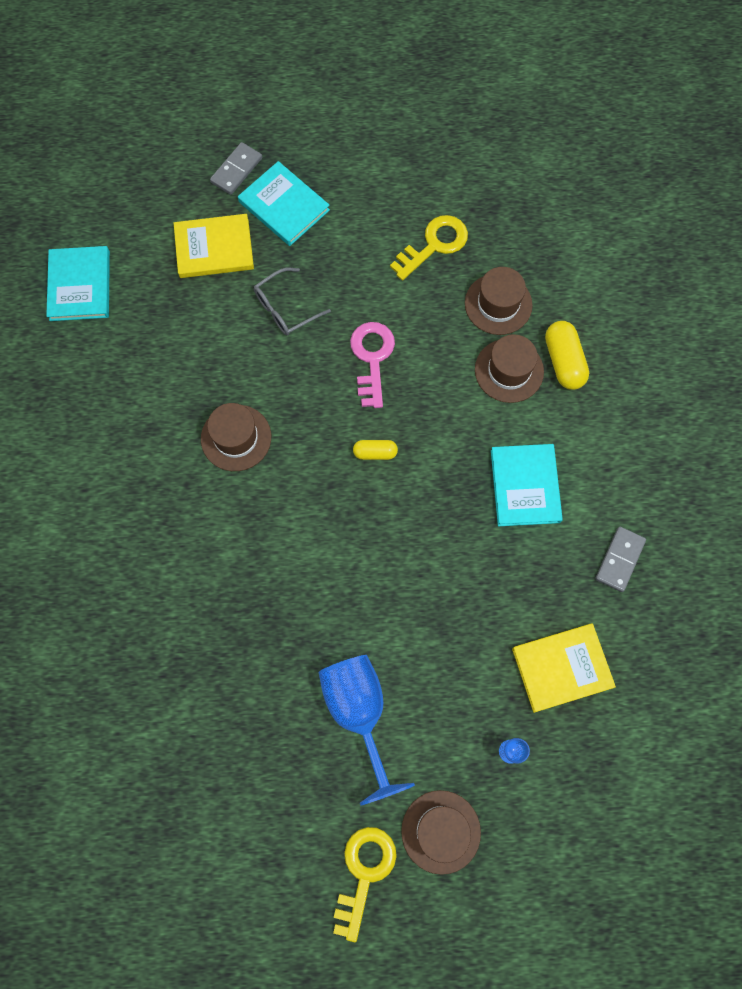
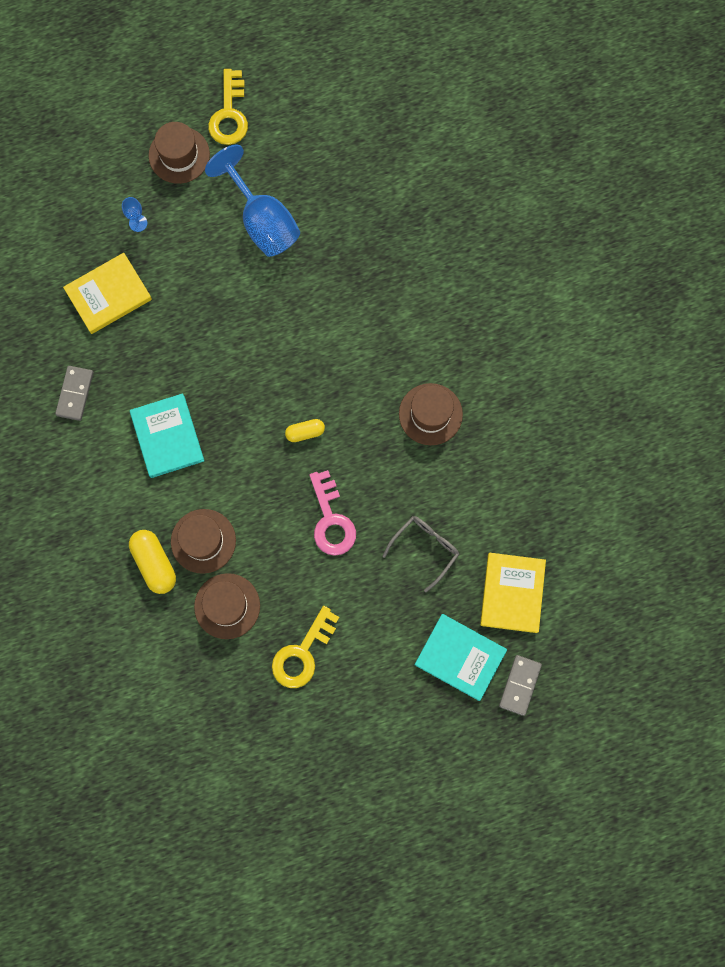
camera: 165 degrees right, 5 degrees up
(80, 285) = (623, 521): turquoise book -> none
(214, 248) = (512, 593): yellow book -> yellow book turned 60 degrees counterclockwise

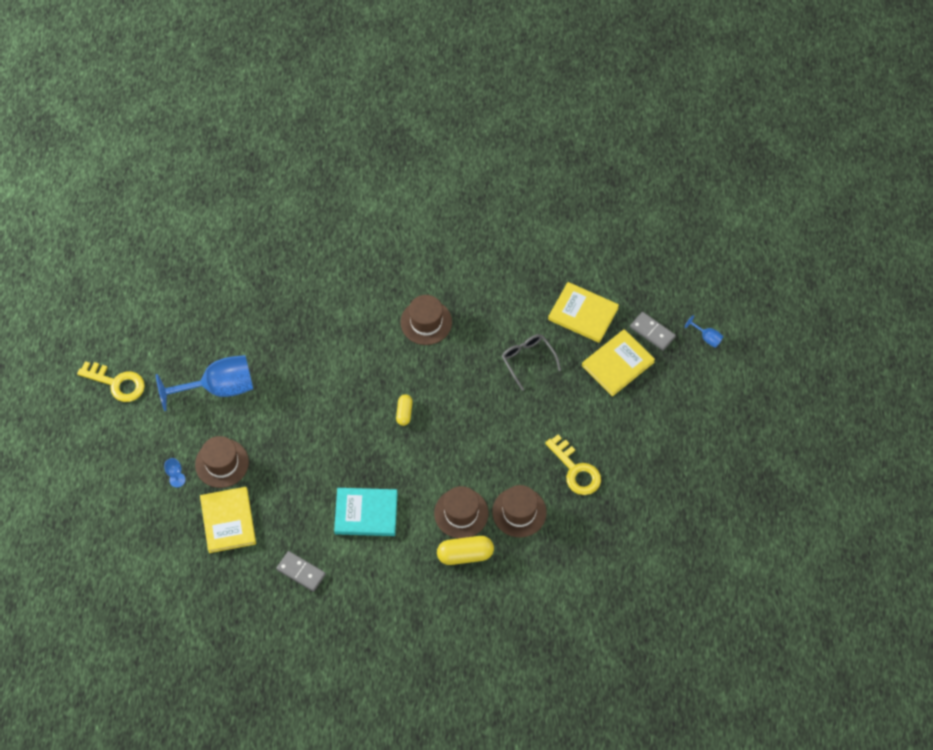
camera: 70 degrees left, 15 degrees down
(179, 155) = (133, 431): brown hat -> brown hat (222, 463)
(331, 520) = (480, 417): pink key -> none
(460, 657) = (618, 364): turquoise book -> yellow book
(538, 755) = (707, 337): none -> blue goblet

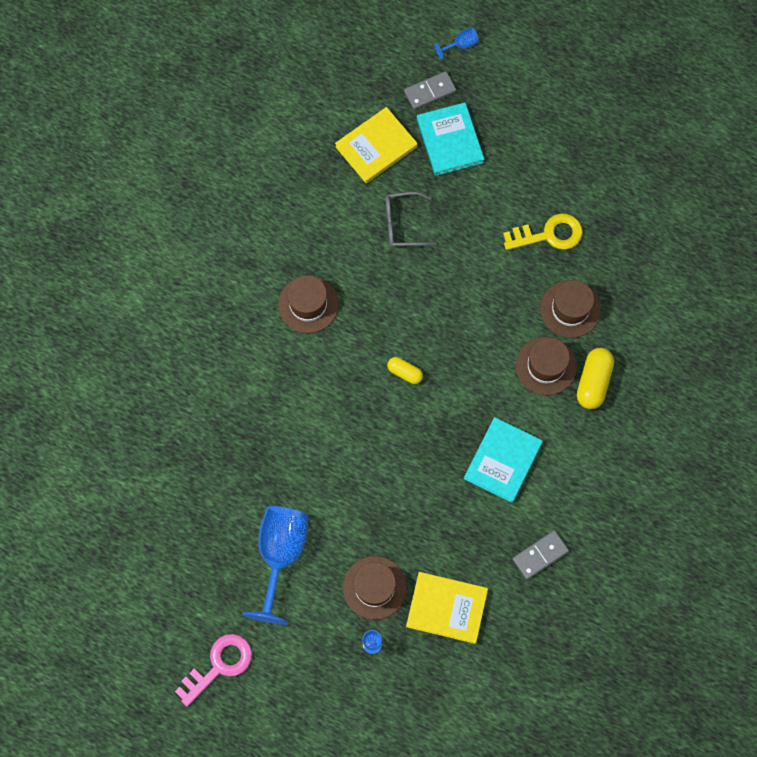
camera: 65 degrees left, 10 degrees up
(117, 383) = (219, 665): yellow key -> pink key
(618, 364) = (450, 140): yellow book -> turquoise book

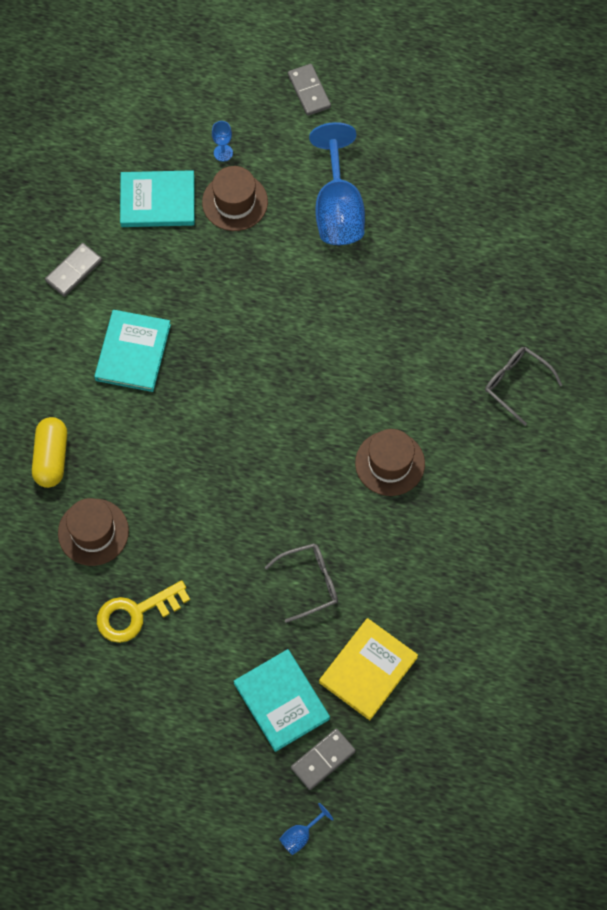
camera: 165 degrees right, 5 degrees down
(178, 345) = (516, 384): none -> grey glasses
(219, 665) = (365, 101): pink key -> none
(271, 691) = (309, 91): none -> grey domino
(405, 373) = (261, 416): yellow capsule -> none
(446, 608) = (157, 201): yellow book -> turquoise book
(546, 366) = (108, 462): brown hat -> none

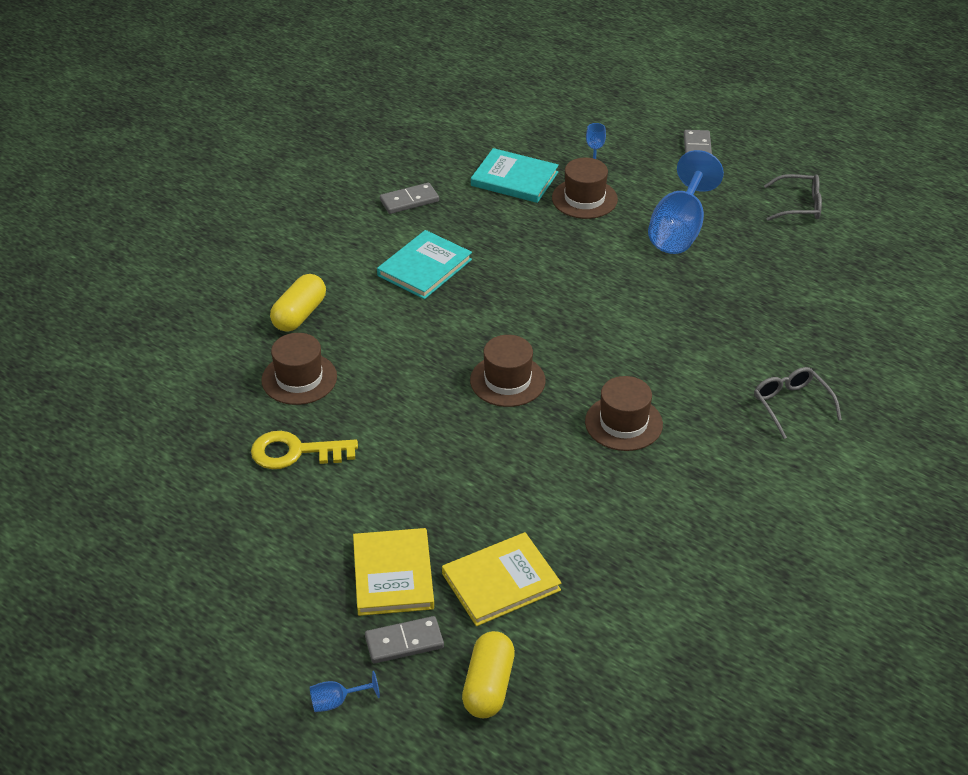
camera: 25 degrees right, 25 degrees down
(272, 457) = (507, 380): none -> brown hat
(281, 701) = (393, 575): turquoise book -> yellow book
(310, 583) = (484, 488): grey glasses -> grey glasses (799, 206)
(405, 770) = (488, 686): none -> yellow capsule

